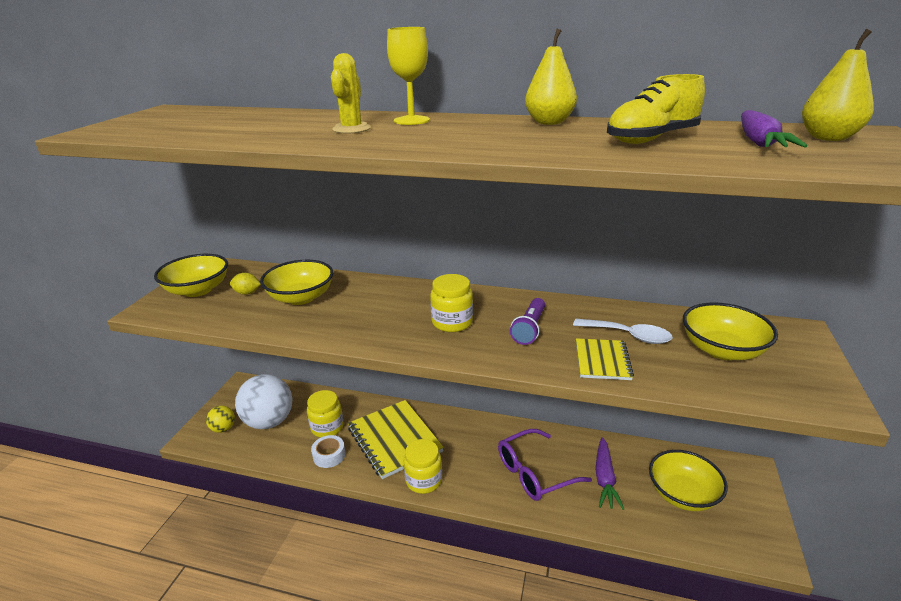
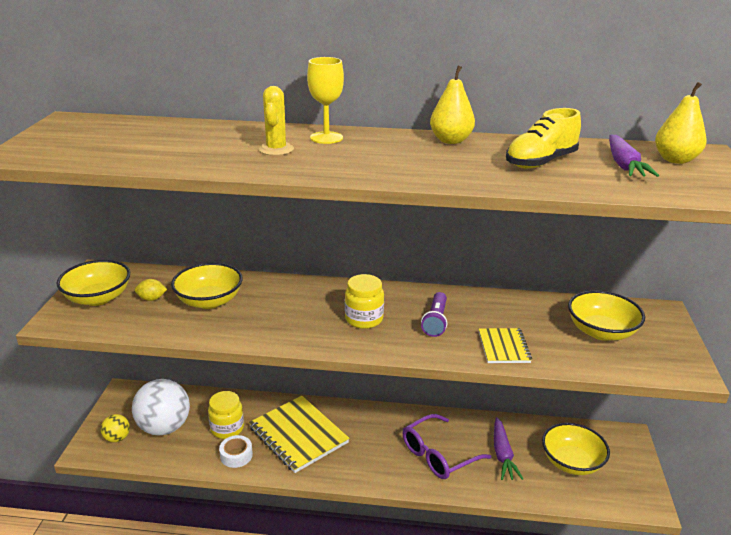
camera: 10 degrees left, 0 degrees up
(423, 480) = (335, 471): yellow jar -> none
(628, 336) = (522, 323): white spoon -> none

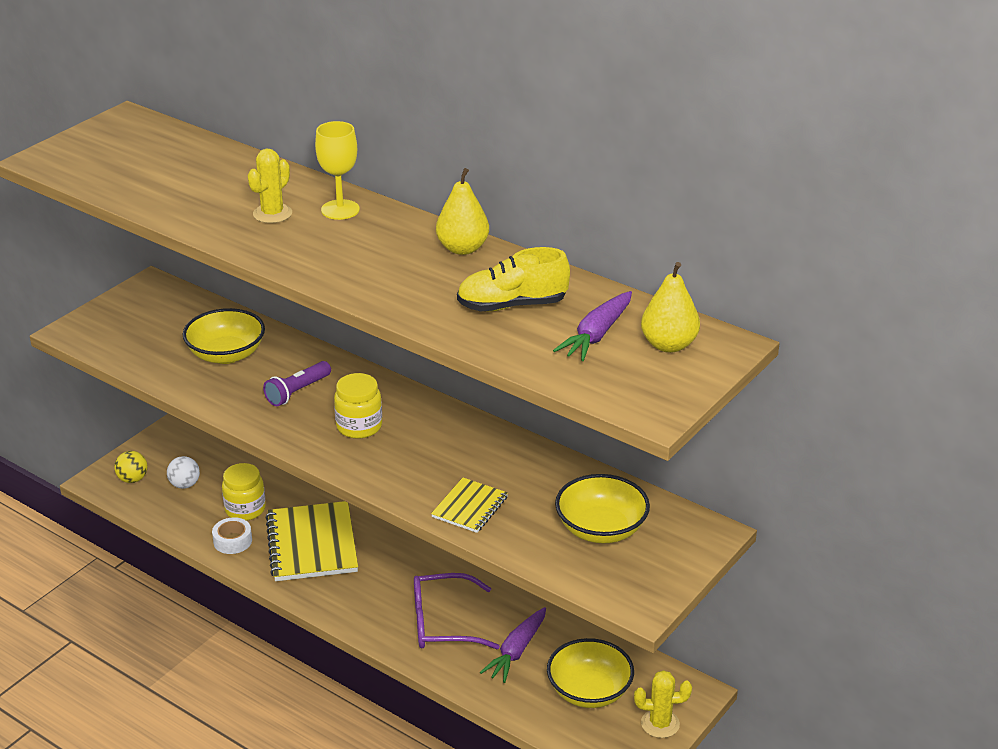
camera: 30 degrees right, 5 degrees up
(98, 298) = (126, 317): yellow bowl -> none
(152, 299) = (174, 334): yellow lemon -> none
(164, 427) = (185, 485): white ball -> white ball, size x0.49
(435, 321) = (431, 454): purple flashlight -> purple flashlight (297, 392)
(632, 465) = (660, 724): none -> yellow cactus

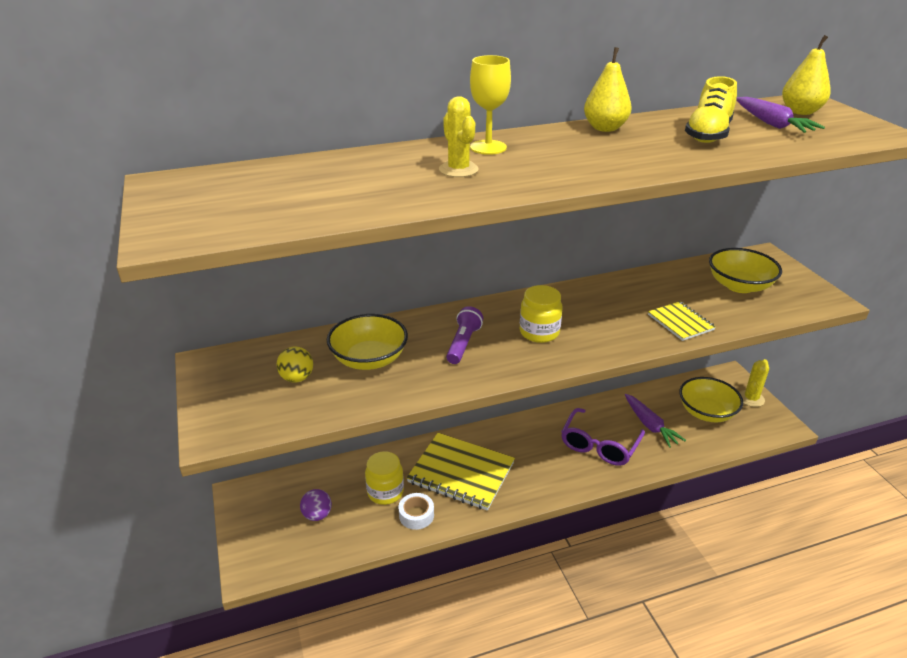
camera: 55 degrees left, 0 degrees up
(133, 479) = (273, 545): yellow ball -> yellow ball (297, 378)
(185, 485) = (317, 515): white ball -> purple ball
(297, 392) = (463, 343): purple flashlight -> purple flashlight turned 150 degrees counterclockwise

